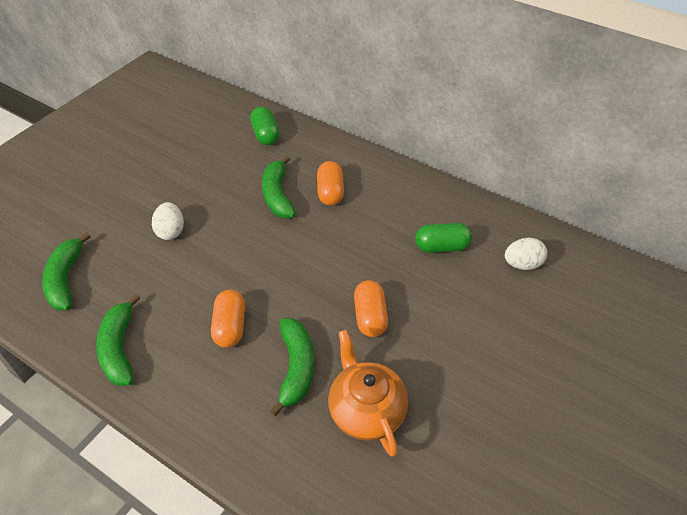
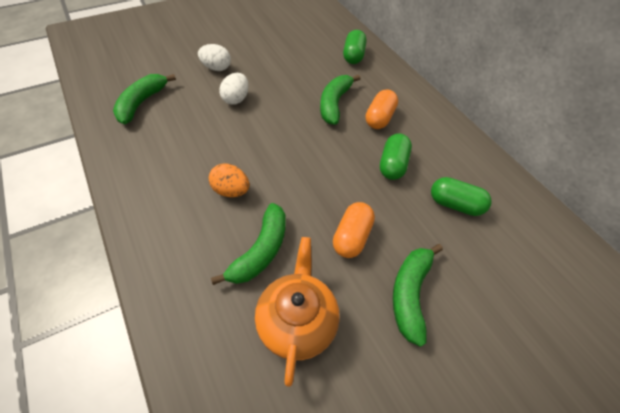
camera: 25 degrees right, 5 degrees up
(120, 348) = (141, 169): green banana -> green banana (410, 294)
(230, 326) = (231, 191): orange capsule -> orange egg
(368, 234) = (392, 165): none -> green capsule
(522, 264) = (530, 256): white egg -> white egg (216, 68)

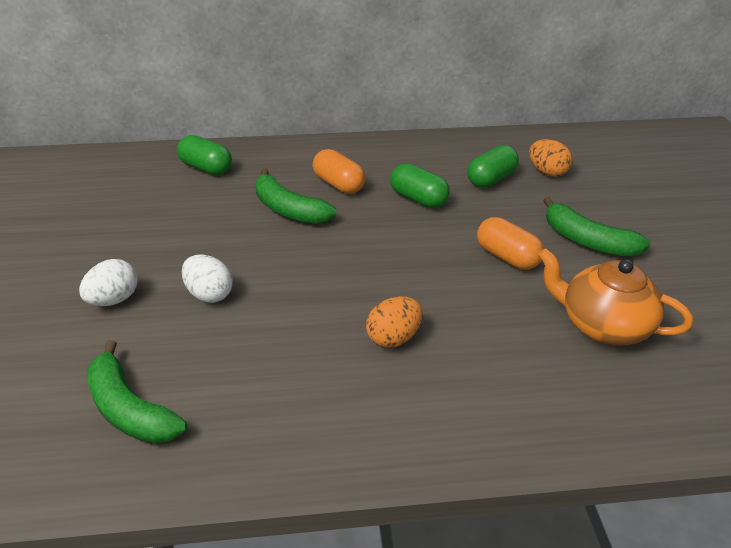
camera: 65 degrees left, 15 degrees down
(260, 251) = (502, 332): green banana -> none
(500, 244) = (547, 172): none -> orange egg

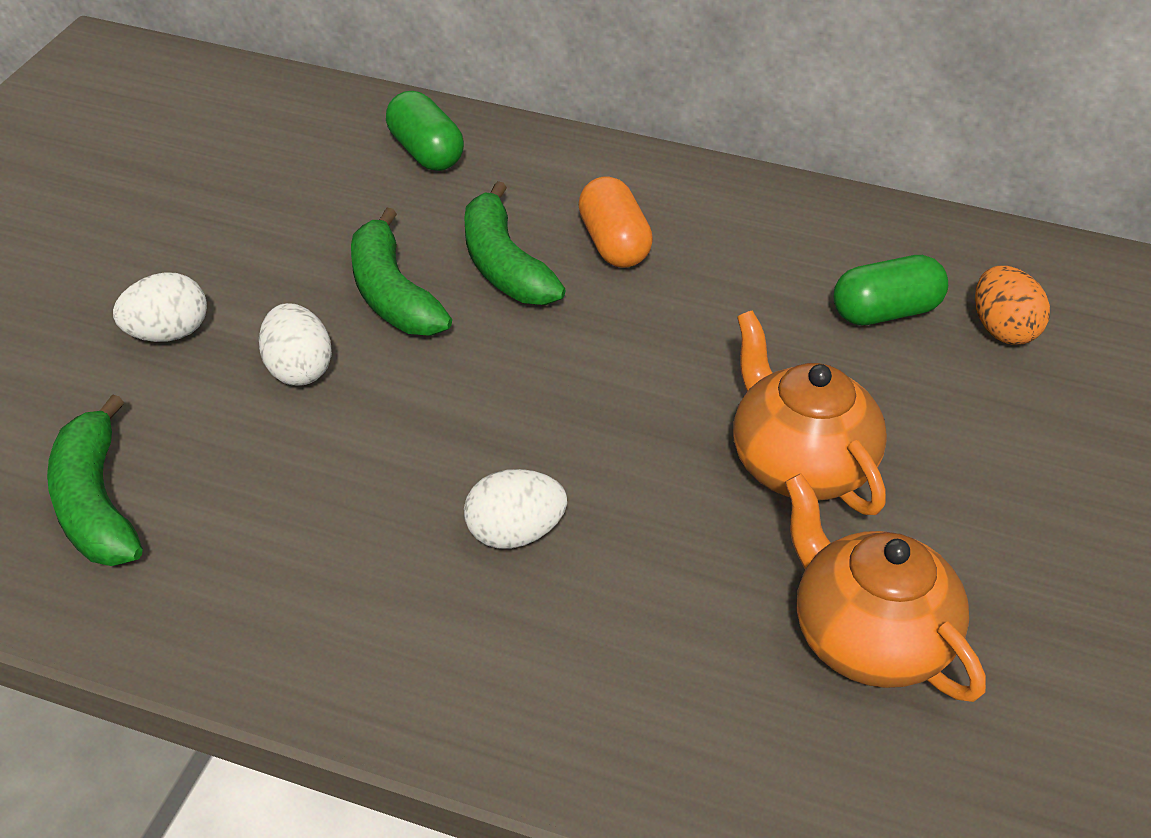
camera: 25 degrees right, 5 degrees up
(393, 338) = (514, 533): orange egg -> white egg
(418, 199) = (728, 310): green capsule -> none
(507, 257) = (799, 464): orange capsule -> orange teapot
(587, 241) = (969, 483): green banana -> green banana (392, 294)

